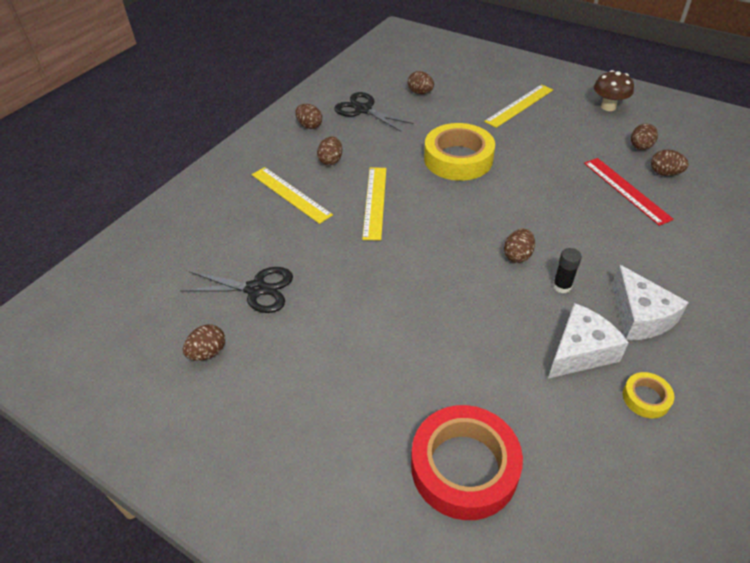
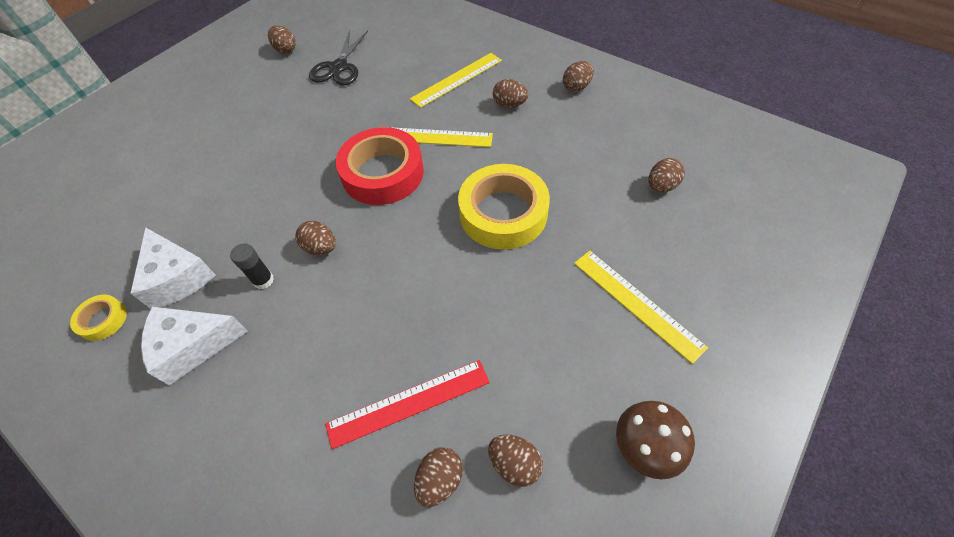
camera: 95 degrees right, 10 degrees up
(363, 110) = (612, 130): black scissors -> none
(464, 467) = (120, 179): red tape -> red tape (383, 173)

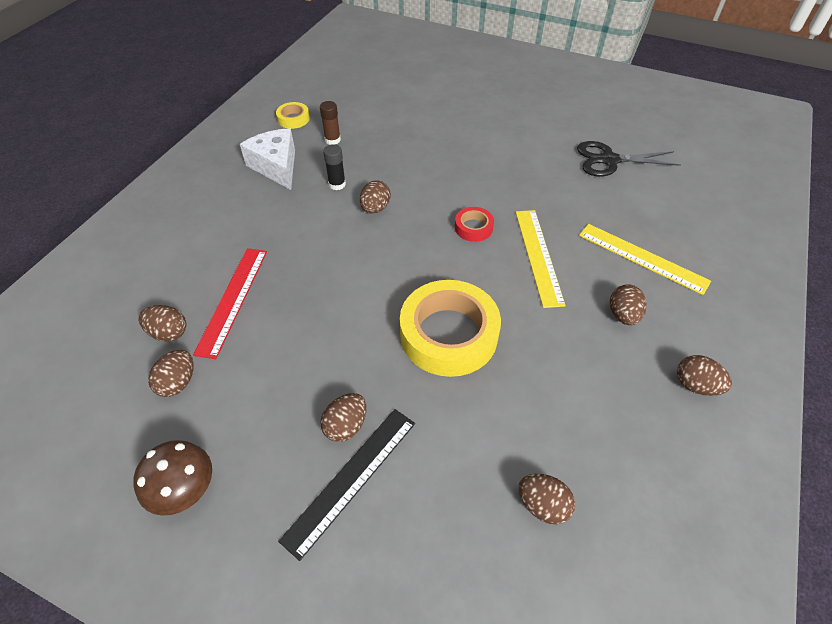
camera: 75 degrees right, 5 degrees down
(178, 277) = (332, 140): white cheese -> brown glue stick
(285, 50) = (614, 118): brown egg -> brown egg (346, 426)
(383, 173) = (473, 227): red tape -> red tape, size x0.46
(409, 403) = (232, 300): red ruler -> red ruler turned 45 degrees clockwise
(636, 303) = (351, 478): yellow ruler -> black ruler

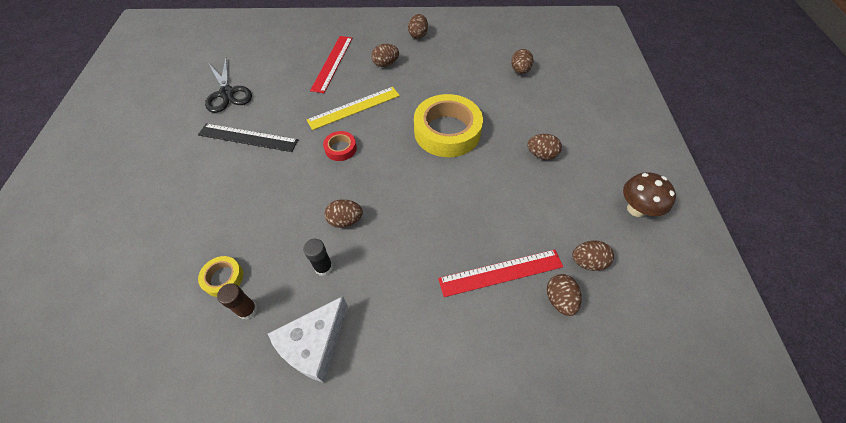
camera: 115 degrees left, 5 degrees up
(293, 119) = (211, 382): yellow tape -> yellow tape (223, 278)
(351, 478) = (566, 140): black ruler -> black ruler (248, 138)
(642, 257) = (332, 63): yellow ruler -> red ruler

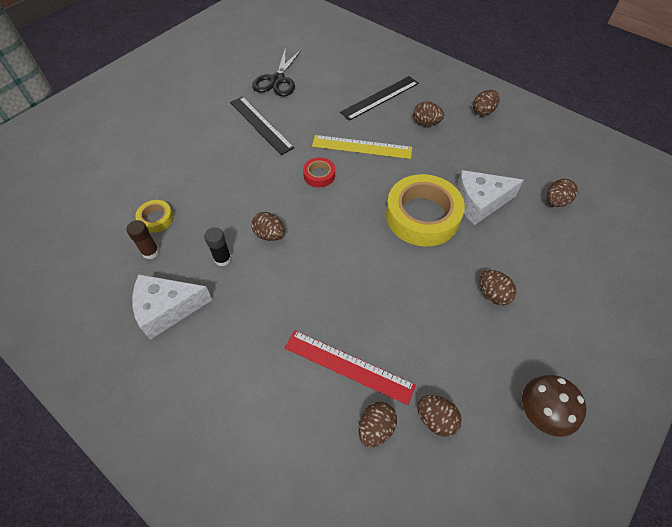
camera: 40 degrees right, 0 degrees up
(332, 63) = (380, 97): red ruler -> black ruler
(475, 99) = (479, 202): none -> white cheese

